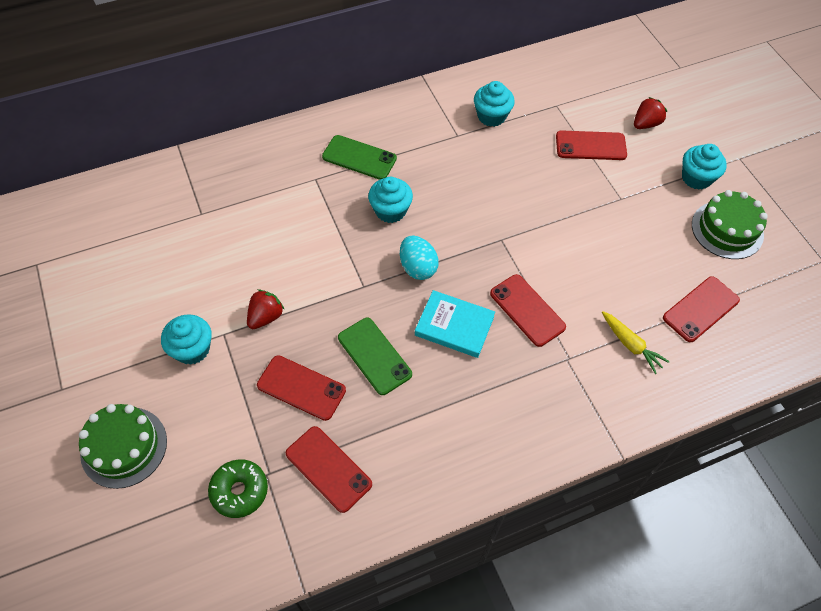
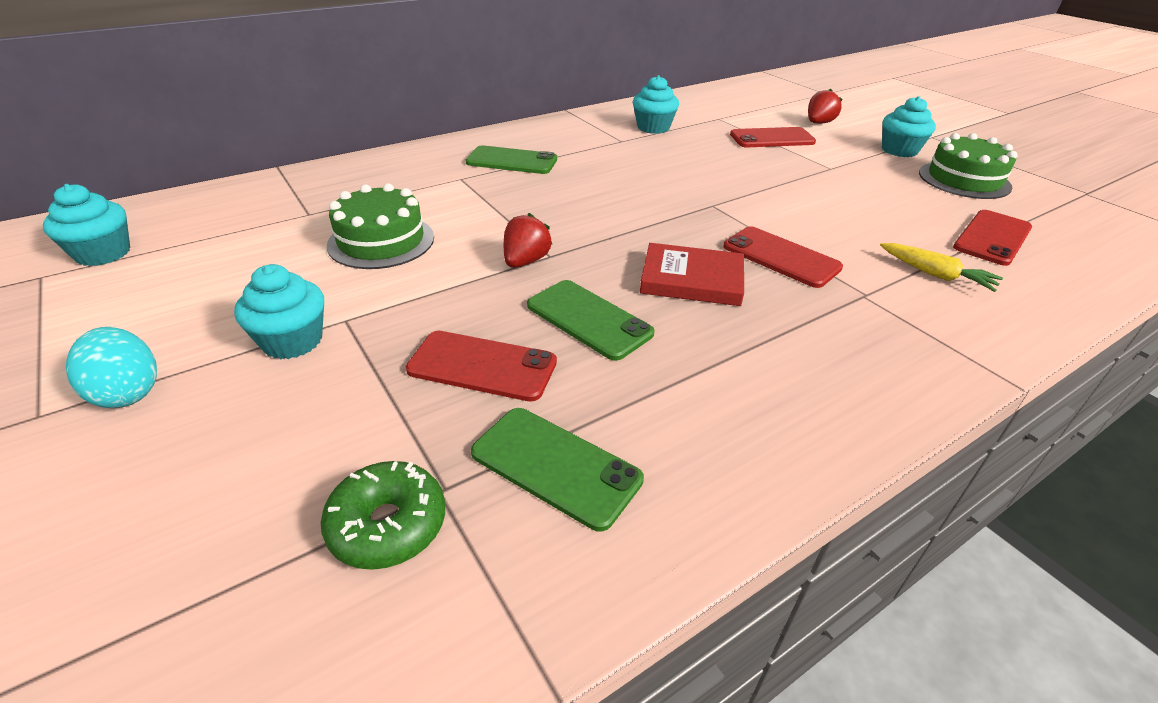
camera: 10 degrees left, 20 degrees down
(124, 447) = (147, 485): green cake -> green cake (381, 241)
(266, 317) = (411, 296): red strawberry -> red strawberry (525, 261)
(328, 469) = (555, 466): red phone -> green phone
(390, 210) = (564, 194): turquoise cupcake -> turquoise cupcake (103, 253)
(418, 267) = (617, 234): turquoise egg -> turquoise egg (128, 392)
(454, 326) = (692, 280): turquoise book -> red book

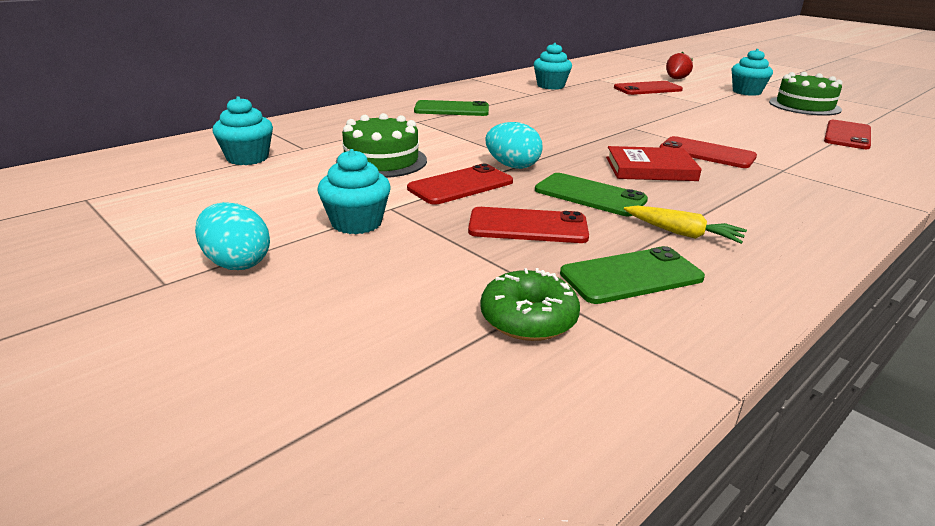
camera: 10 degrees left, 10 degrees down
(103, 253) = (134, 181): turquoise cupcake -> turquoise cupcake (247, 158)
(446, 289) = (460, 185): none -> red phone
(525, 261) = (512, 166): red strawberry -> turquoise egg
(555, 466) = (631, 276): green phone -> green phone turned 45 degrees counterclockwise
(935, 275) = (823, 156): yellow carrot -> yellow carrot (682, 233)

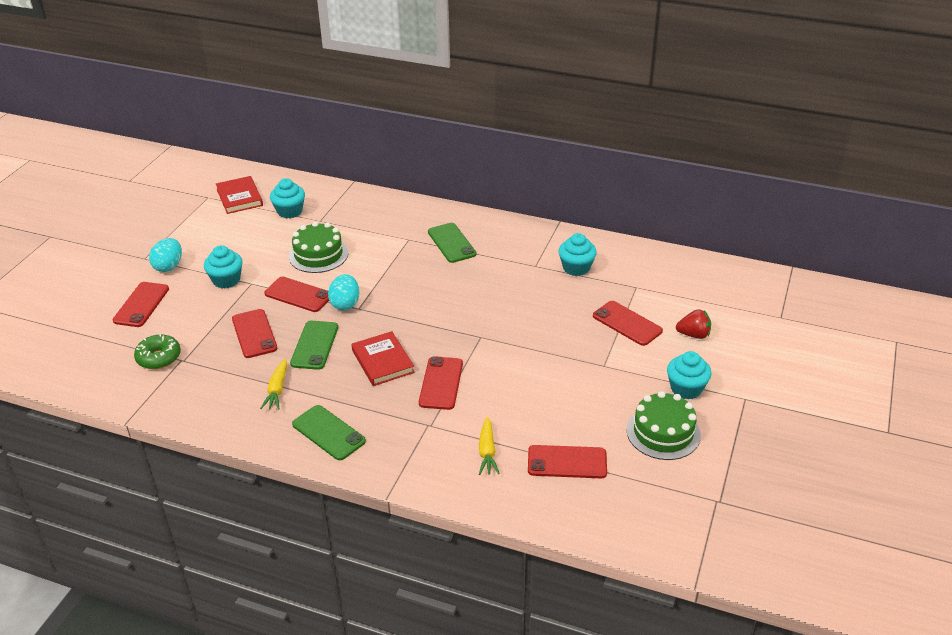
camera: 65 degrees right, 10 degrees up
(141, 179) = (239, 197): none -> red book
(325, 311) = (141, 305): none -> red phone
(631, 276) = (214, 379): green phone -> green phone (328, 433)
(832, 156) = (487, 451): none -> yellow carrot

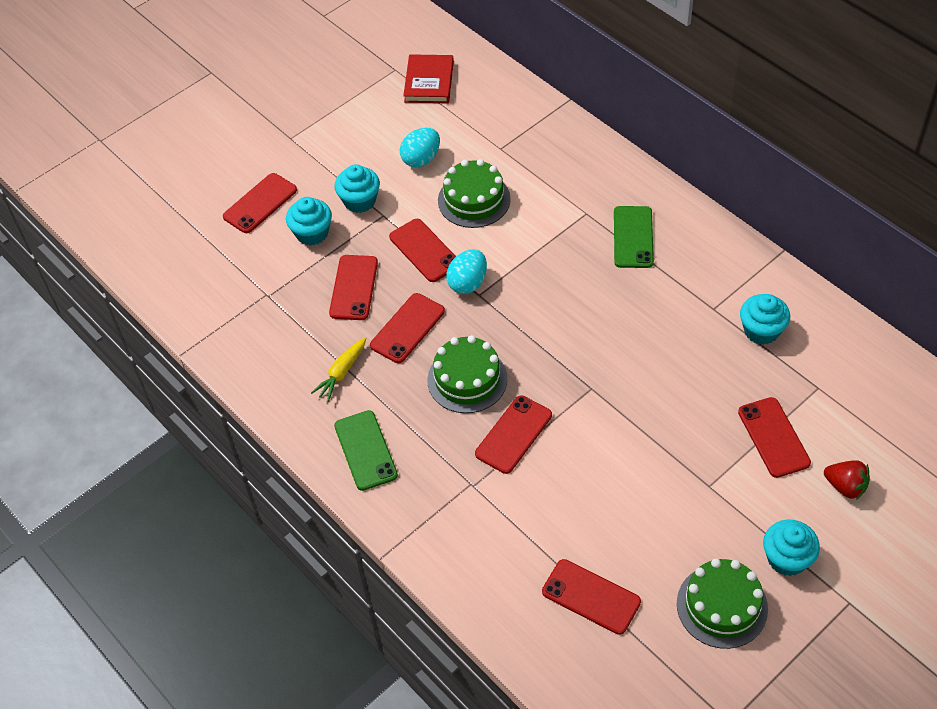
camera: 30 degrees right, 15 degrees up
(159, 358) = (246, 283): green donut -> none
(169, 266) = (310, 159): turquoise egg -> turquoise egg (421, 159)
(289, 211) = (474, 122): turquoise cupcake -> turquoise cupcake (312, 233)
(314, 345) = (407, 328): green phone -> red phone
(382, 361) = (467, 379): red book -> green cake
(487, 451) = (514, 545): yellow carrot -> none

